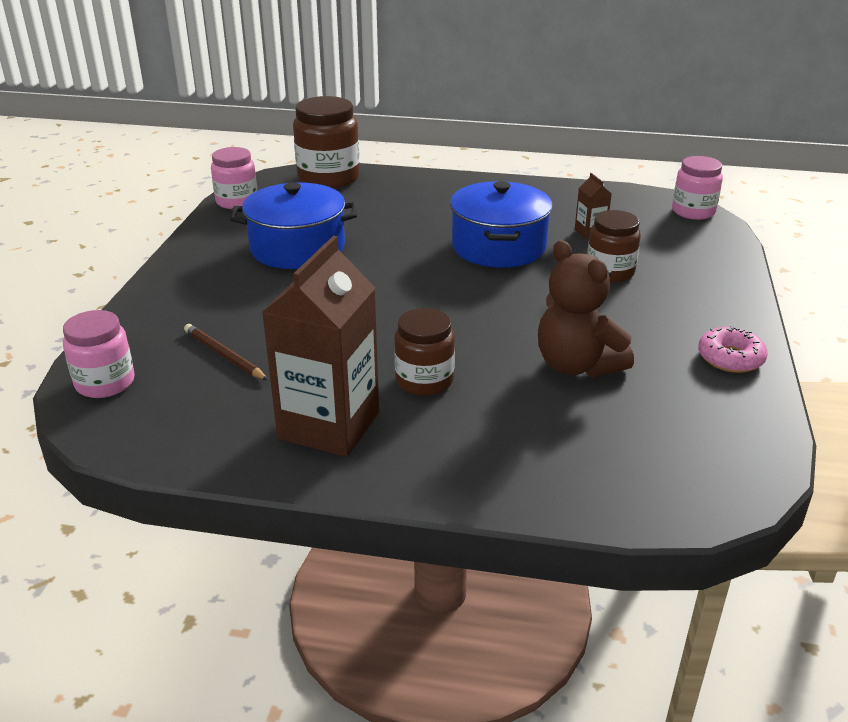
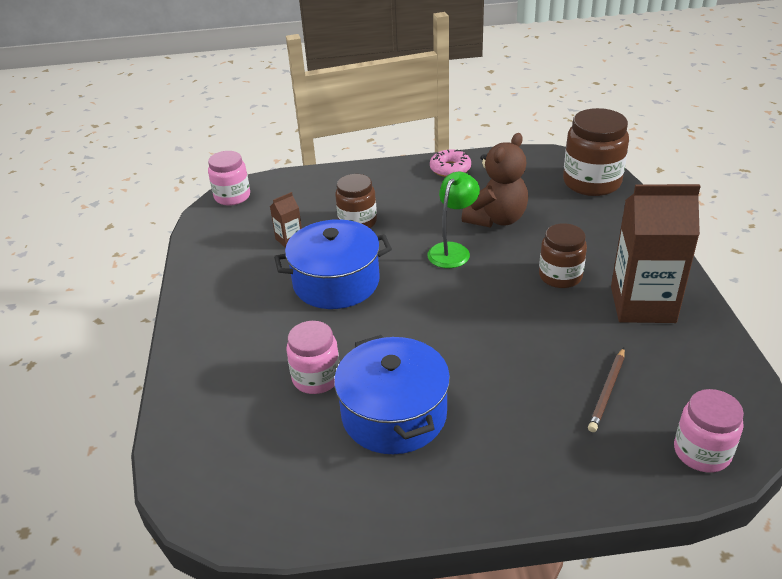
camera: 105 degrees left, 5 degrees up
(237, 201) = (290, 522): pink jar -> pink jar (316, 378)
(328, 178) = (196, 452): brown jar -> brown jar (591, 182)
(520, 320) = (453, 250): none -> green lamp

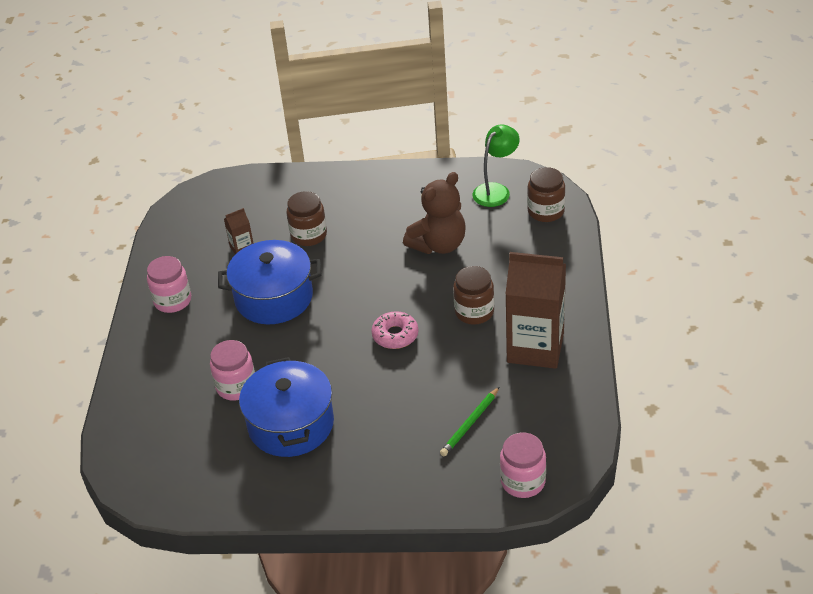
camera: 10 degrees right, 5 degrees up
(232, 196) = (199, 194): pink jar -> pink jar (172, 300)
(450, 169) = (414, 181): pink donut -> pink donut (395, 335)
(453, 250) = (387, 275): green lamp -> green lamp (496, 190)
(591, 182) = (546, 211): brown jar -> brown jar, size x0.64
(607, 391) = (470, 423): brown pencil -> green pencil

